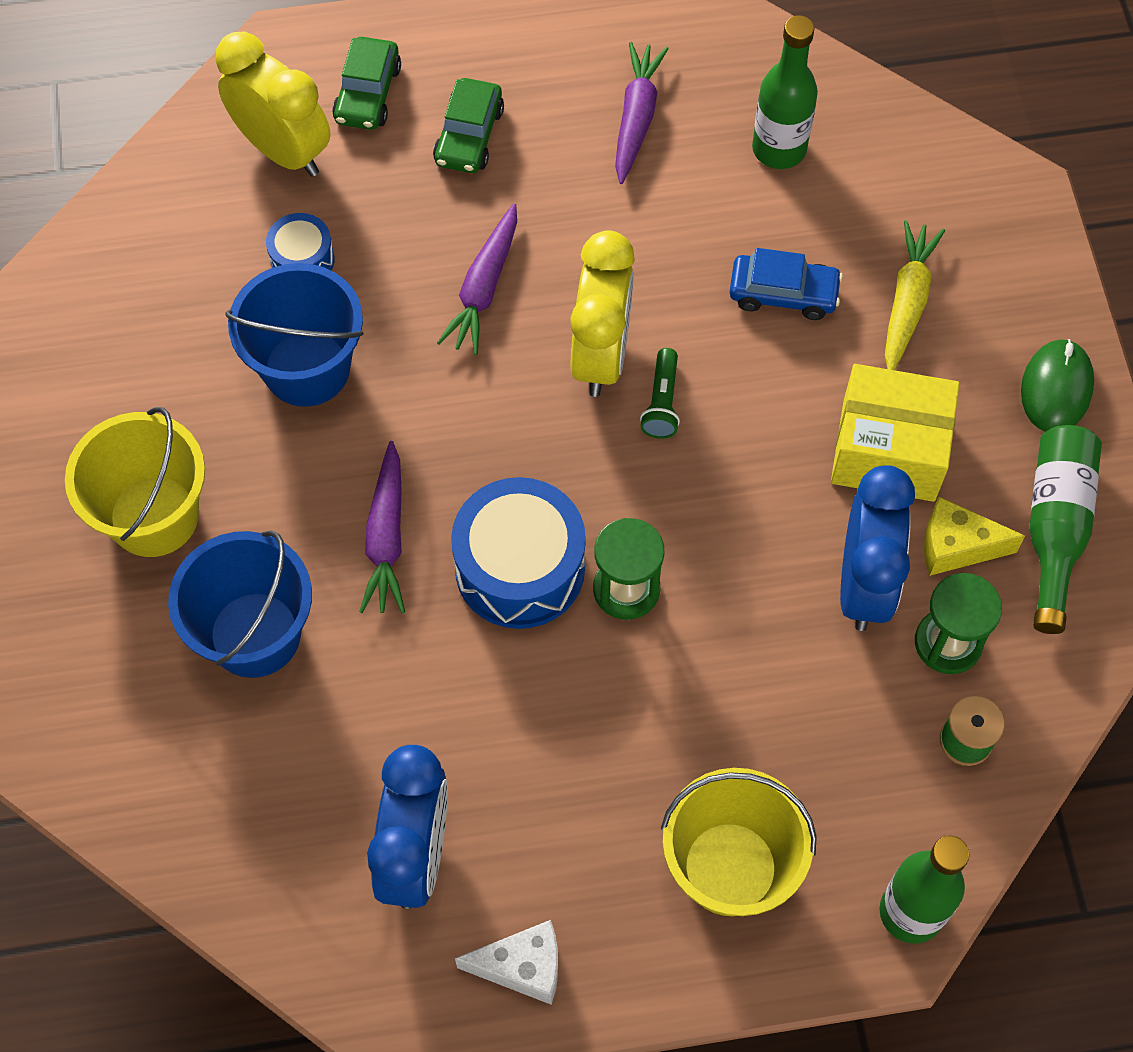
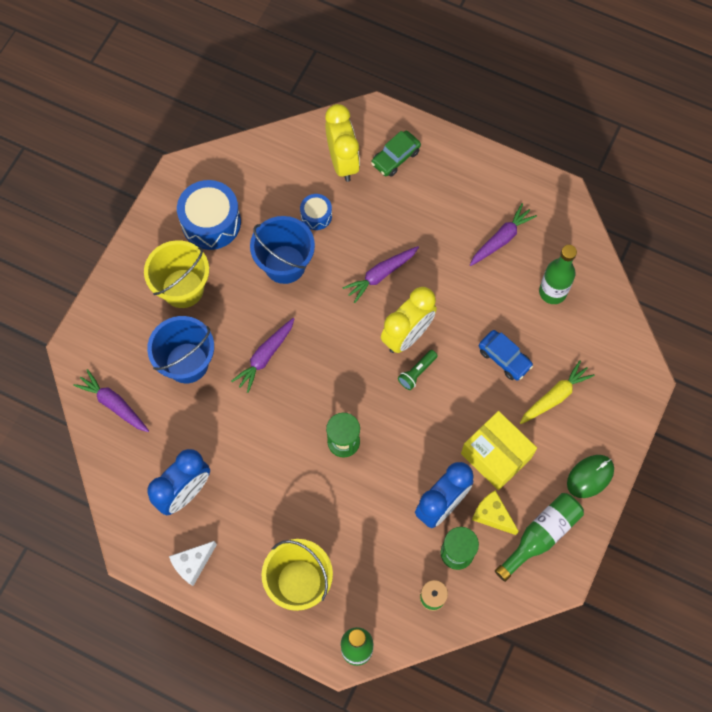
camera: 35 degrees right, 5 degrees up
(172, 790) = (114, 404): none -> purple carrot
(469, 136) = (424, 203): green car -> none
(520, 568) = (308, 404): blue drum -> blue drum (211, 222)
(522, 967) = (192, 564): white cheese -> white cheese turned 105 degrees clockwise

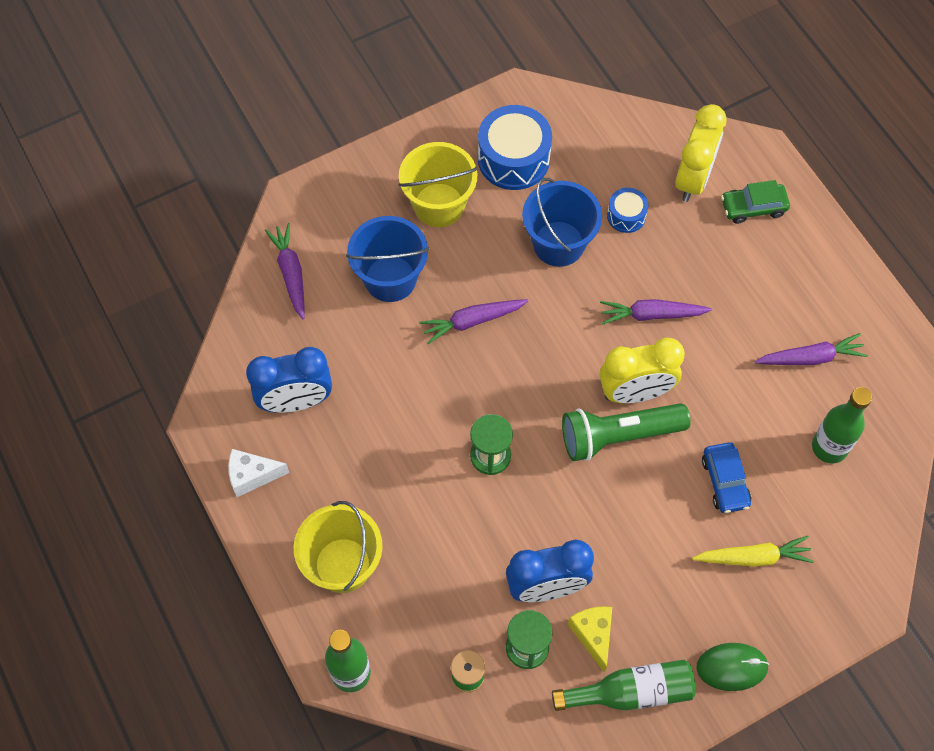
camera: 35 degrees right, 5 degrees down
(417, 372) = (618, 436): green flashlight -> green flashlight, size x2.11
(496, 455) = (642, 576): yellow box -> none

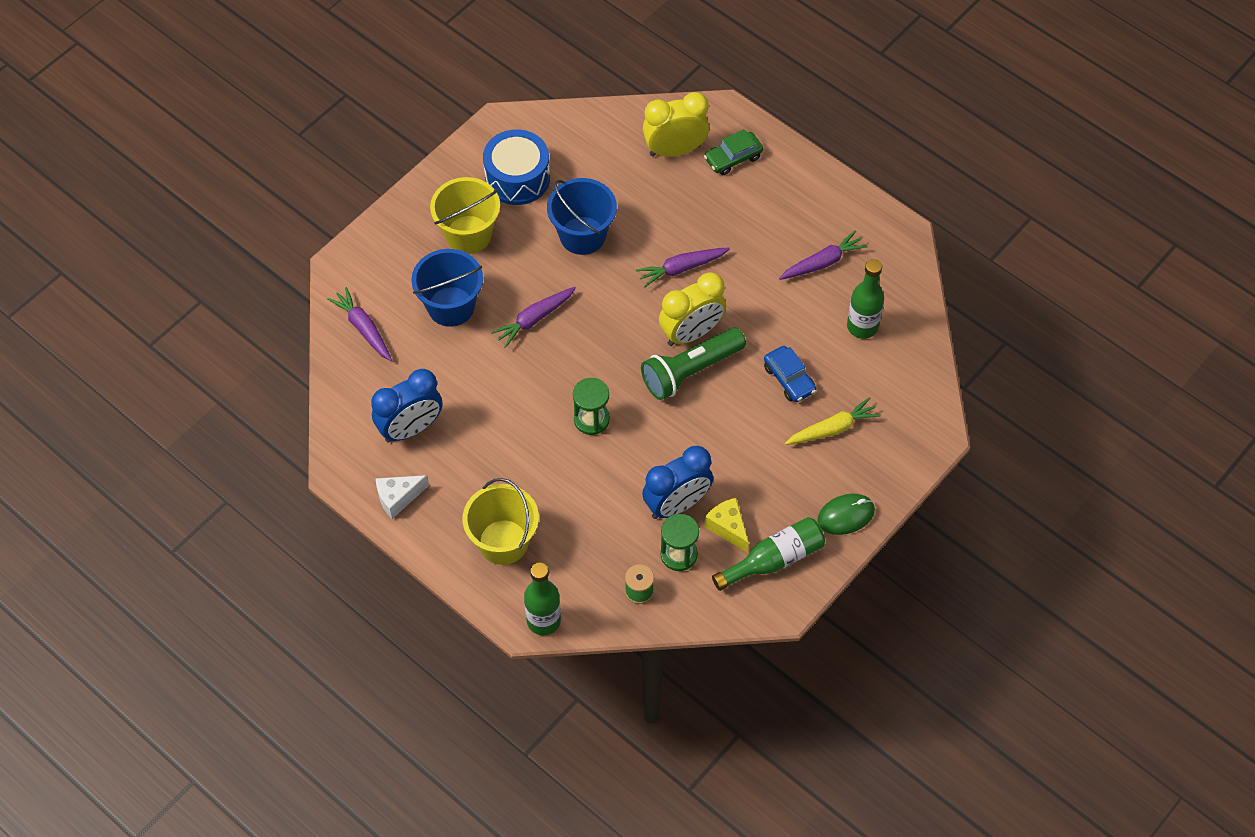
camera: 20 degrees left, 5 degrees down
(626, 216) = (630, 196): blue drum -> none
(693, 179) = (675, 150): yellow clock -> yellow clock turned 105 degrees counterclockwise

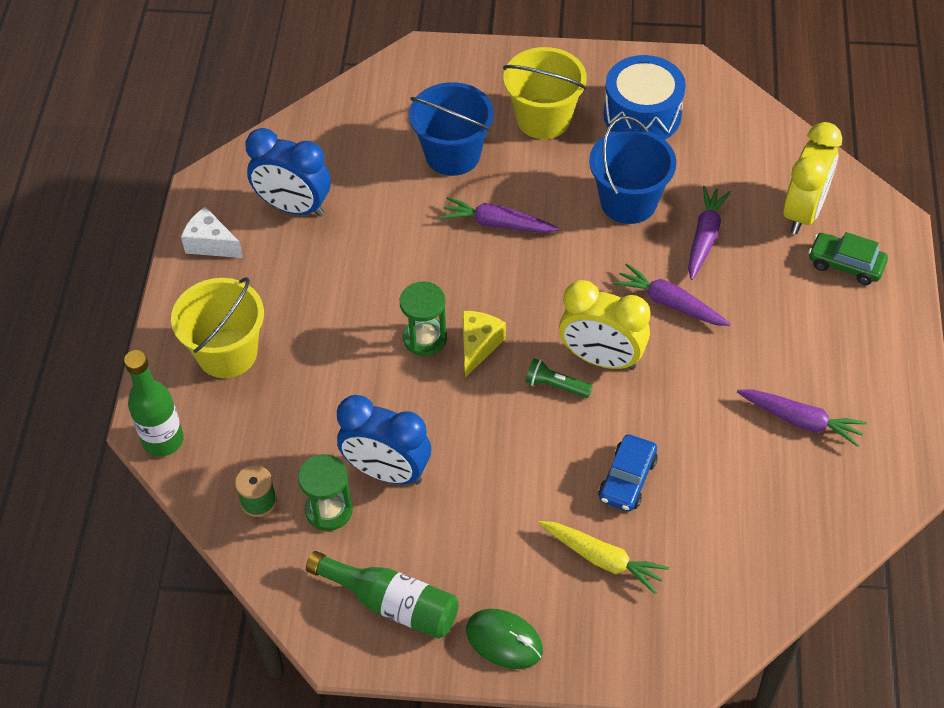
camera: 55 degrees right, 5 degrees down
(363, 328) = (371, 109): purple carrot -> purple carrot (704, 237)
(675, 150) = (803, 212): yellow clock -> yellow clock turned 75 degrees clockwise
(690, 371) = (555, 386): green flashlight -> green flashlight, size x0.47
(728, 528) = (396, 535): yellow cheese -> yellow cheese (478, 346)
(862, 326) = (757, 508): green bottle -> none

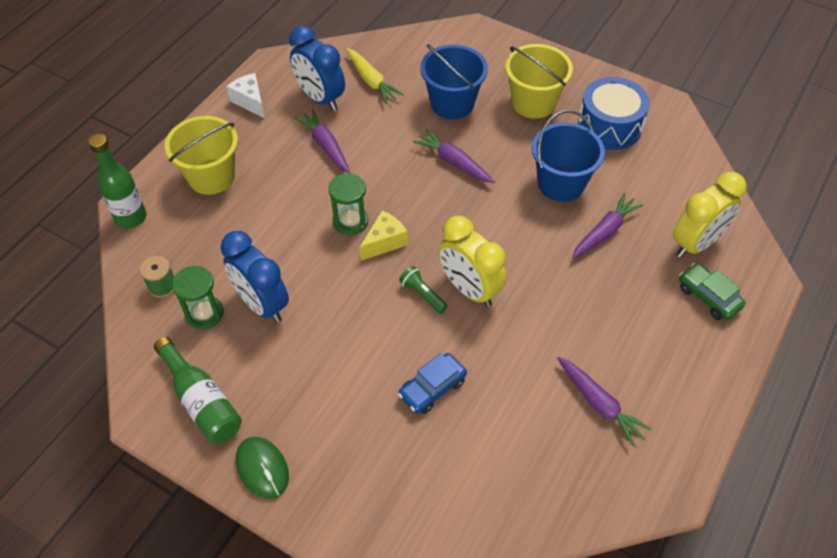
camera: 25 degrees right, 0 degrees up
(602, 559) = (375, 441): yellow carrot -> yellow carrot (371, 81)
(670, 303) = (547, 269): purple carrot -> purple carrot (325, 146)

